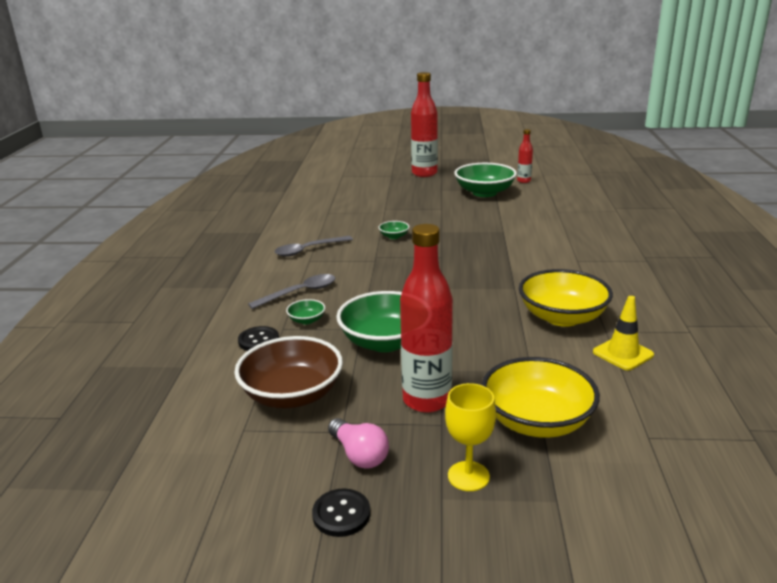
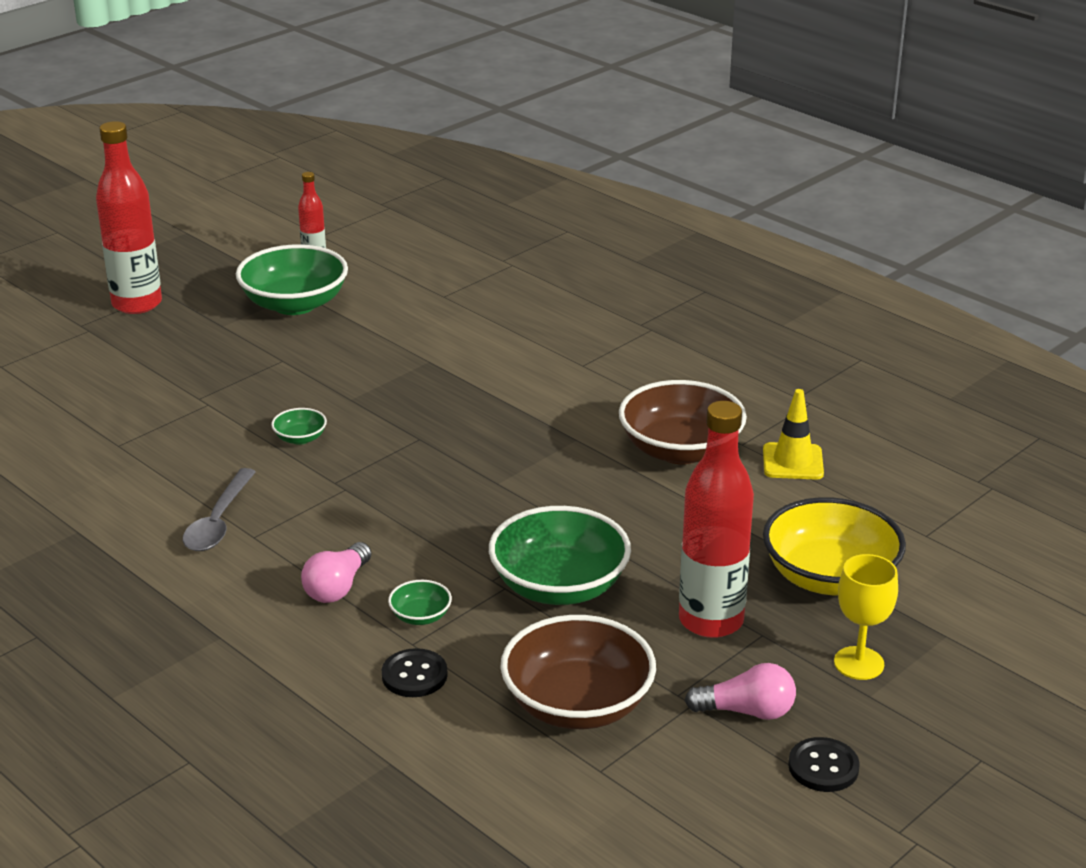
camera: 50 degrees left, 5 degrees up
(300, 293) = (337, 587): grey spoon -> pink light bulb
(562, 317) = (680, 450): yellow bowl -> brown bowl

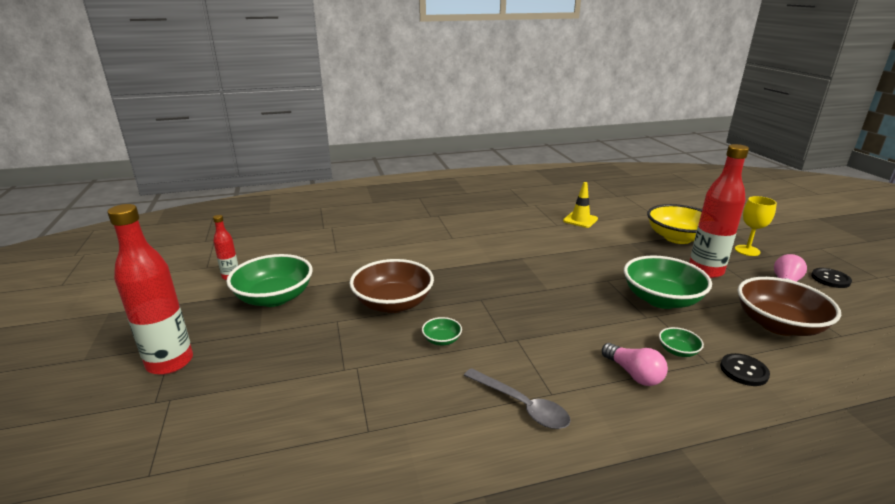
camera: 60 degrees left, 5 degrees down
(680, 450) = (552, 238): brown bowl -> brown bowl (393, 303)

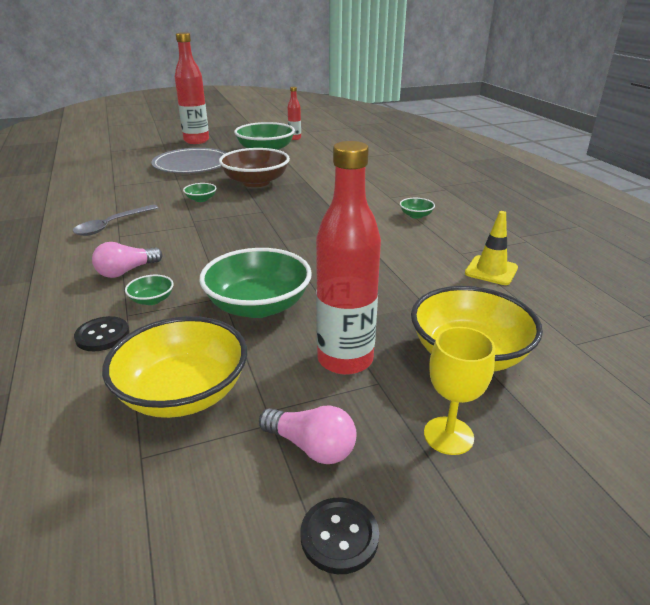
camera: 85 degrees right, 5 degrees up
(300, 357) = (192, 164): none -> grey plate
(493, 232) = (416, 215): none -> green bowl
(778, 325) = (183, 393): brown bowl -> yellow bowl

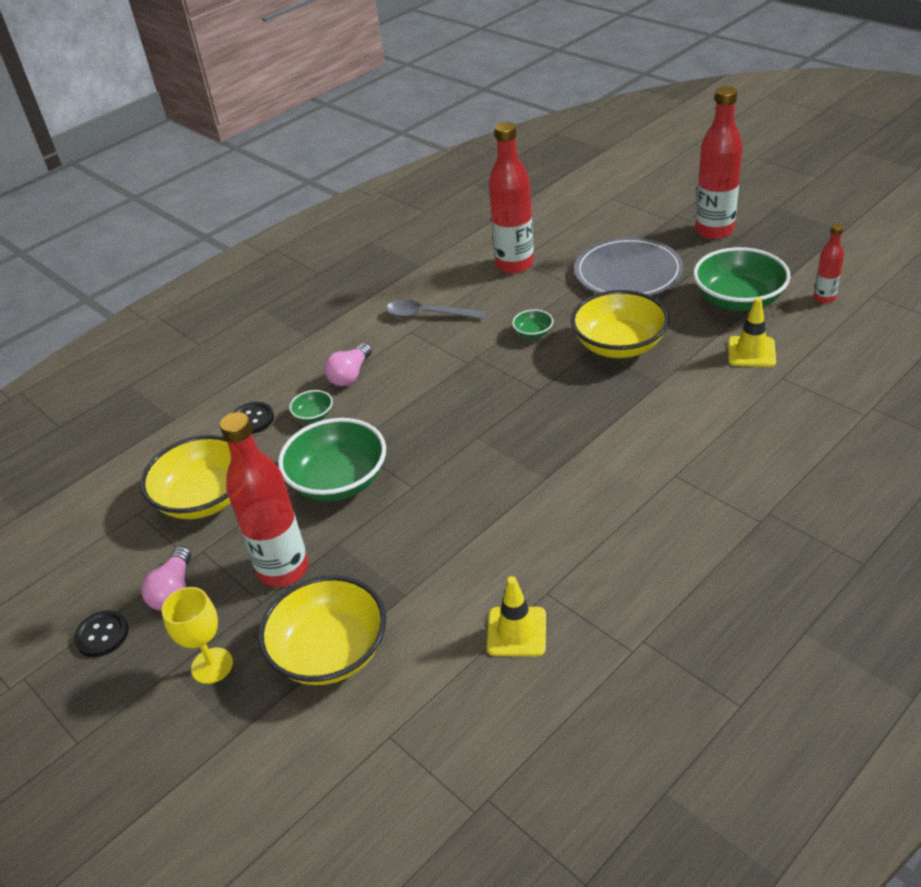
camera: 70 degrees right, 10 degrees up
(116, 187) = (514, 264): none -> red bottle
(126, 271) = (350, 375): pink light bulb -> pink light bulb turned 90 degrees counterclockwise
(256, 182) = (619, 345): brown bowl -> yellow bowl
(312, 159) = (751, 352): none -> yellow traffic cone
(416, 215) = (631, 519): green bowl -> none

